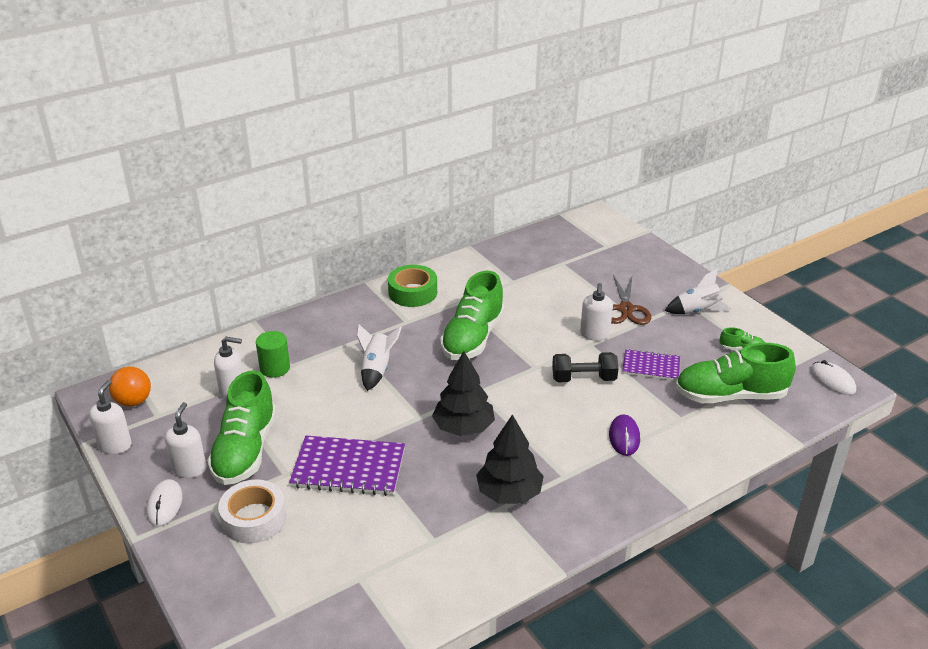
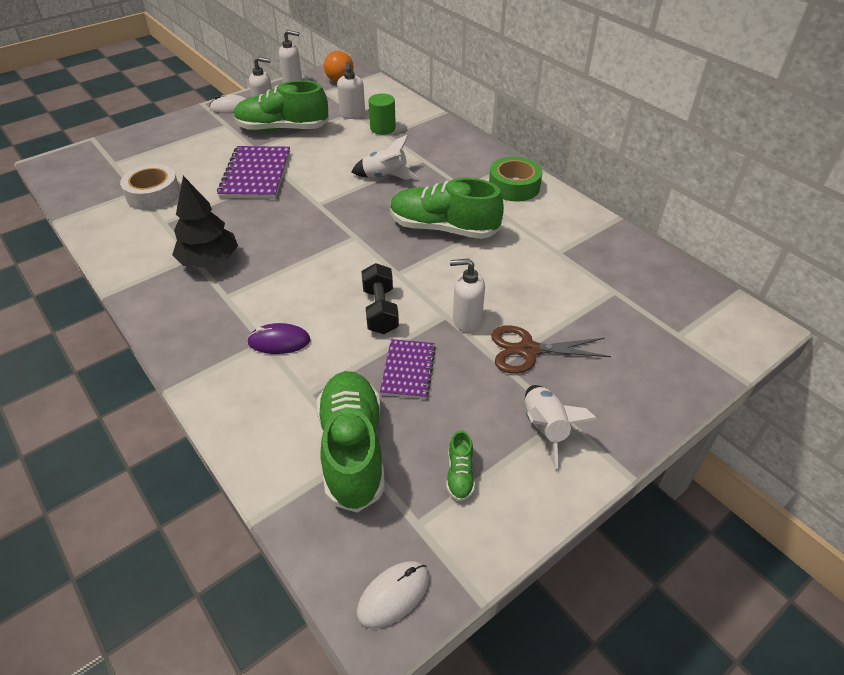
camera: 85 degrees right, 10 degrees up
(254, 518) = (209, 141): white tape -> white tape (153, 194)
(463, 427) = (302, 230): black tree -> none

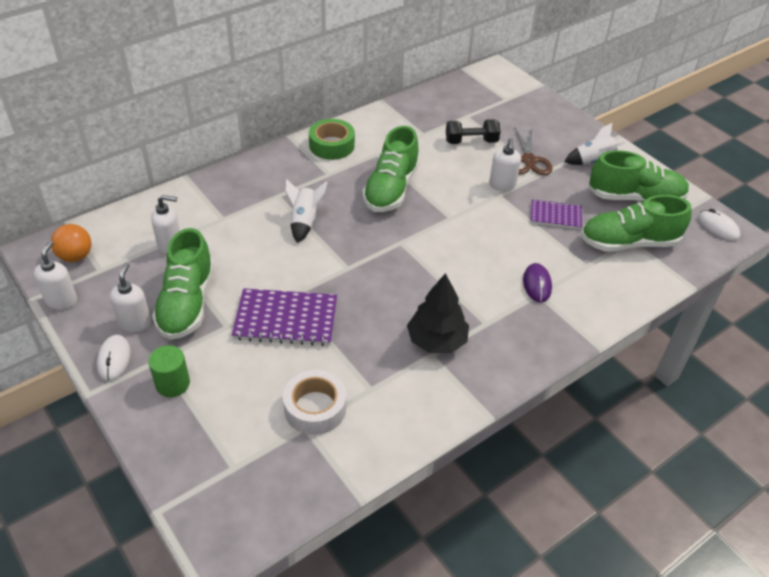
camera: 90 degrees left, 0 degrees up
(380, 310) = (495, 228): black dumbbell -> black dumbbell (471, 141)
(383, 128) = (208, 221): green cylinder -> green cylinder (172, 384)
(460, 474) = (635, 198): green shoe -> green shoe, size x2.38

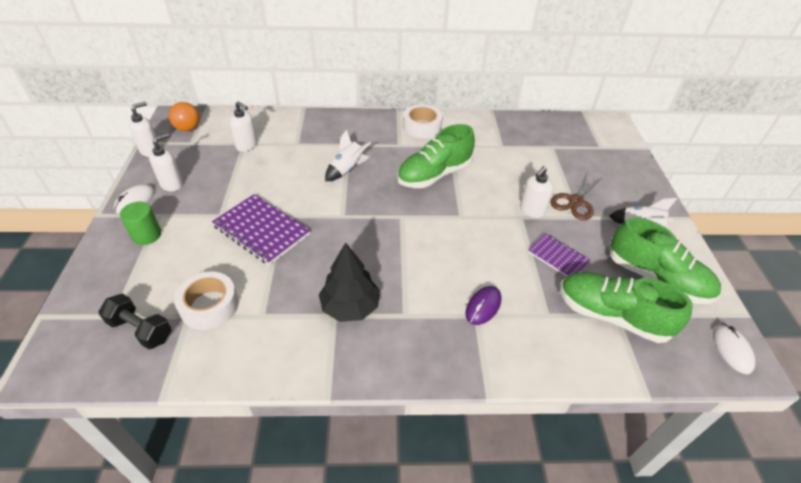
camera: 35 degrees right, 0 degrees up
(187, 303) = (214, 187): green shoe -> none
(332, 145) = (422, 127): green tape -> white tape
(471, 141) = (537, 167): black dumbbell -> black dumbbell (141, 330)

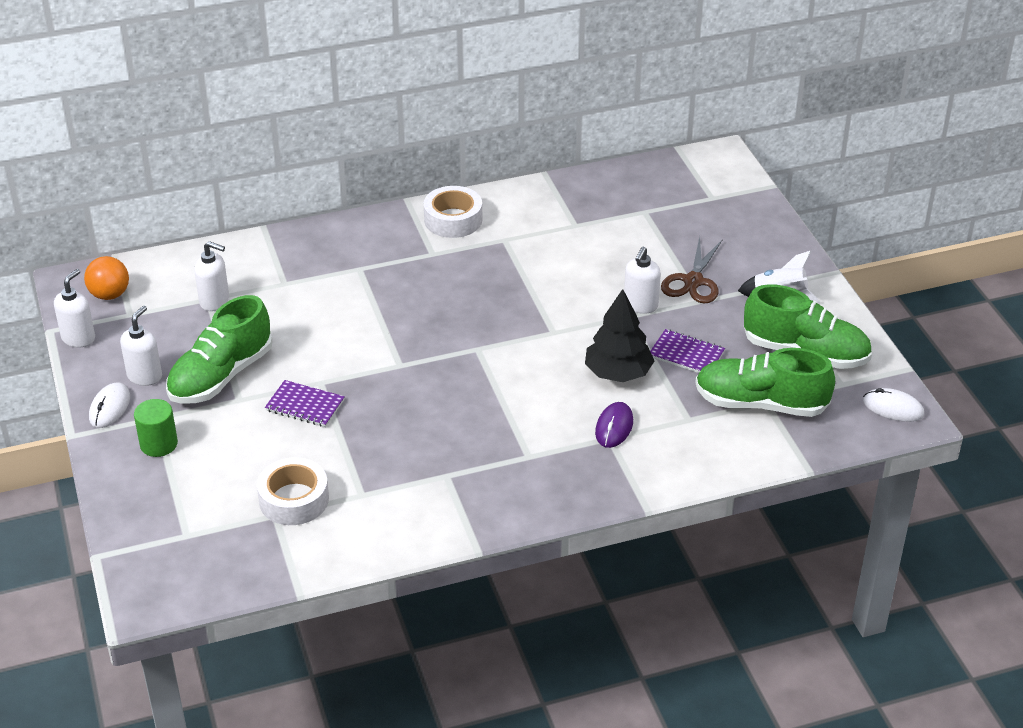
camera: 15 degrees left, 5 degrees down
(141, 330) = (229, 540): black dumbbell -> none
(261, 230) = (305, 405): purple notebook -> purple notebook, size x0.60
(347, 169) = (376, 304): white rocket -> none
(350, 307) = (461, 462): black tree -> black tree (618, 373)
(434, 175) = (498, 285): green shoe -> green shoe (221, 376)
(731, 350) = (893, 408): white mouse -> white mouse turned 45 degrees counterclockwise

